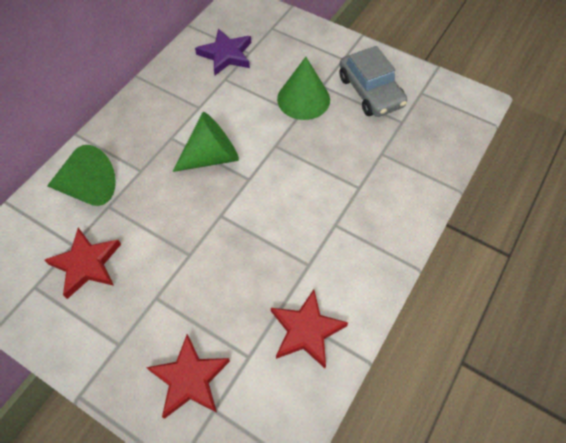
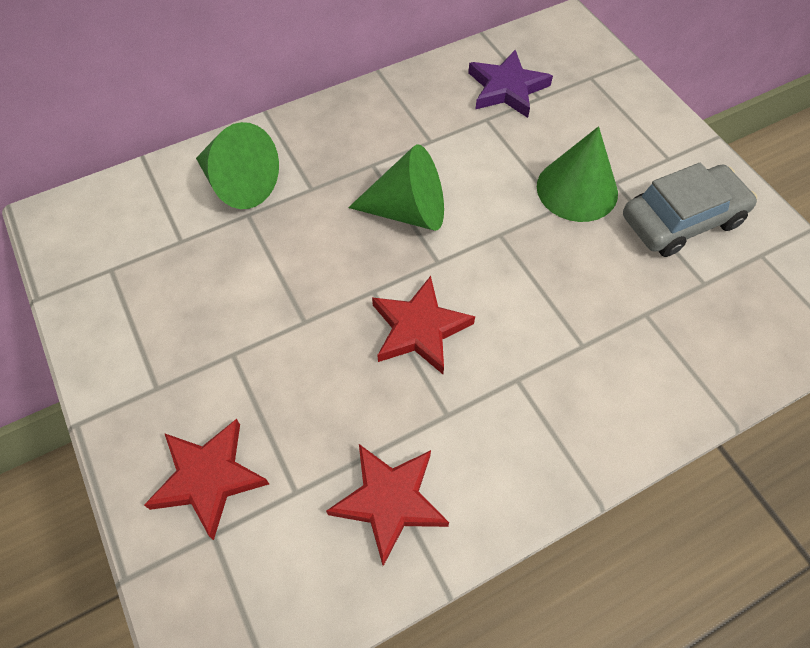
camera: 30 degrees right, 0 degrees up
(86, 264) = (181, 272): red star -> red star (419, 329)
(370, 91) = (681, 220): grey car -> grey car turned 120 degrees counterclockwise

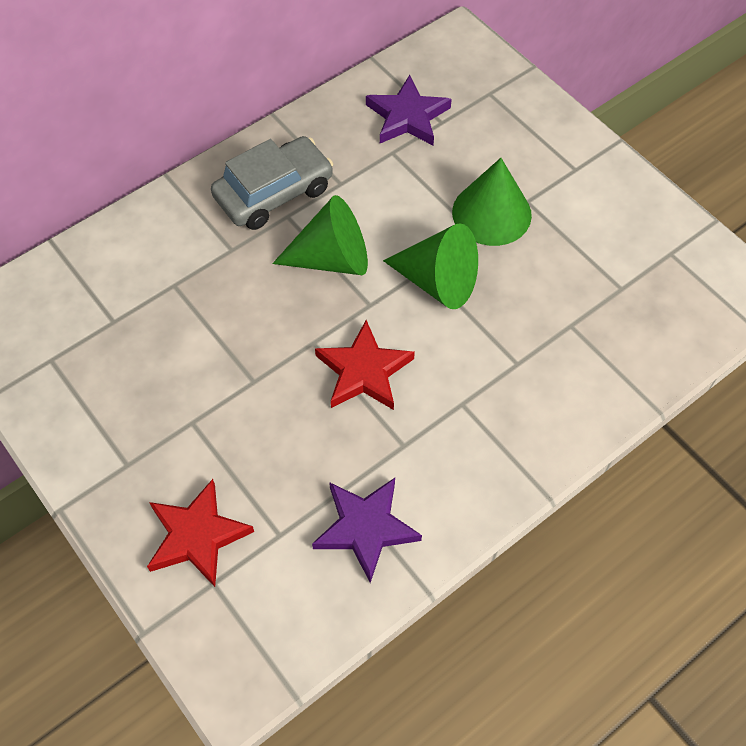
camera: 10 degrees left, 0 degrees up
(239, 184) = (158, 255): green cone -> green cone (438, 282)
(389, 501) = (365, 528): red star -> purple star
(681, 220) = (594, 230): grey car -> grey car (274, 193)

